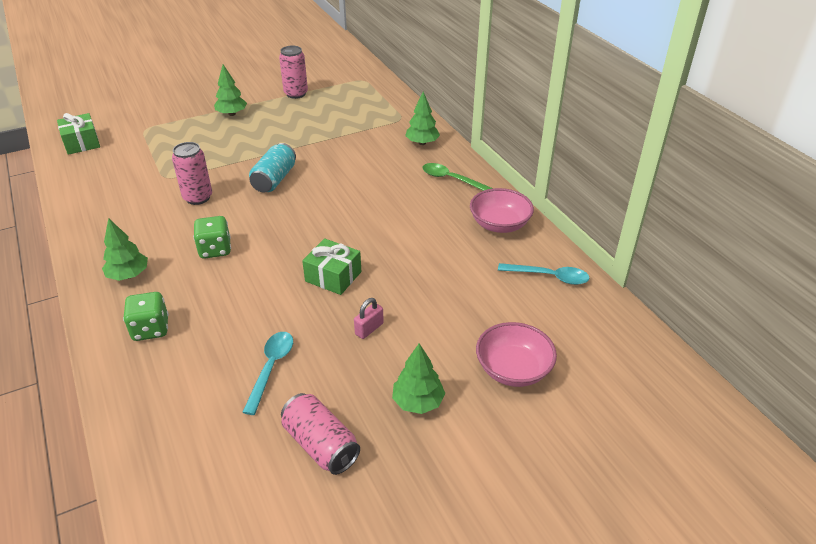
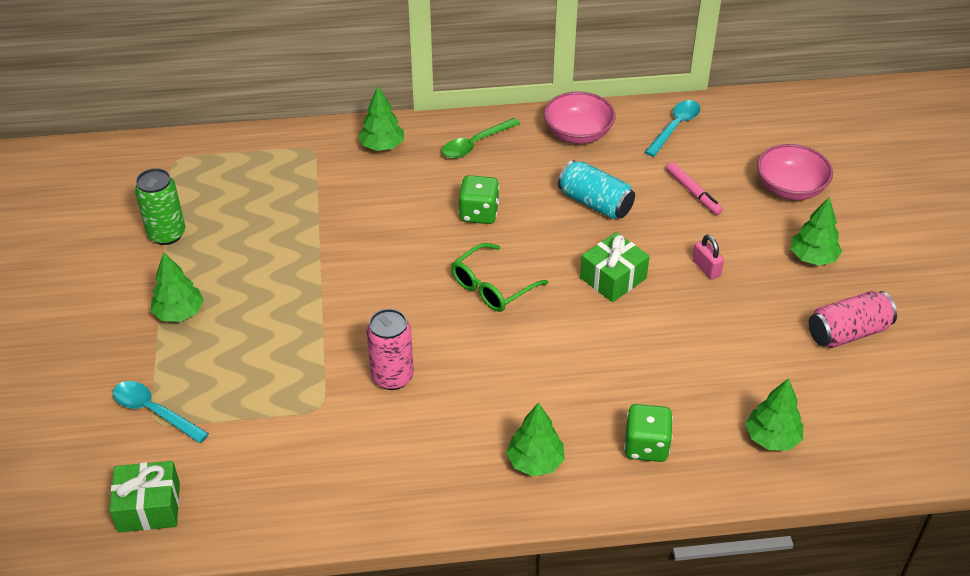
camera: 70 degrees left, 5 degrees up
(170, 406) = (772, 438): none -> green tree
(215, 250) = (519, 372): green dice -> green dice (479, 213)
(271, 368) = (740, 351): turquoise spoon -> turquoise spoon (153, 411)
(274, 179) = (390, 294): turquoise can -> turquoise can (595, 203)
(296, 94) = (167, 234): pink can -> green can
(298, 219) = (492, 287): none -> green glasses
(465, 303) = (693, 192): none -> pink marker

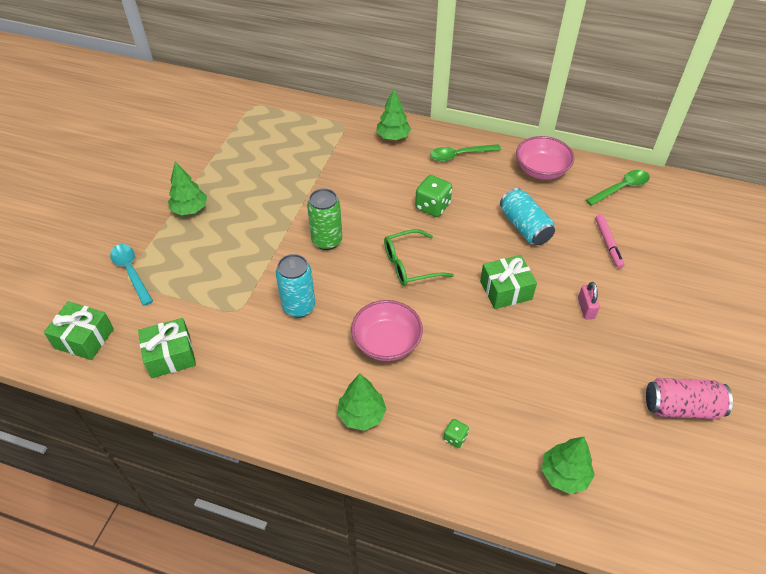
camera: 25 degrees right, 5 degrees up
(167, 234) = (216, 153): green can -> green can (327, 241)
(273, 485) = (170, 355): none -> green gift
(392, 377) = (299, 307): pink can -> turquoise can
(646, 446) = (455, 438): green dice -> green dice, size x0.53
(675, 127) = (621, 188): turquoise spoon -> green spoon
(790, 188) = (693, 266): pink bowl -> pink bowl (386, 342)
(812, 258) = (683, 331): green tree -> none

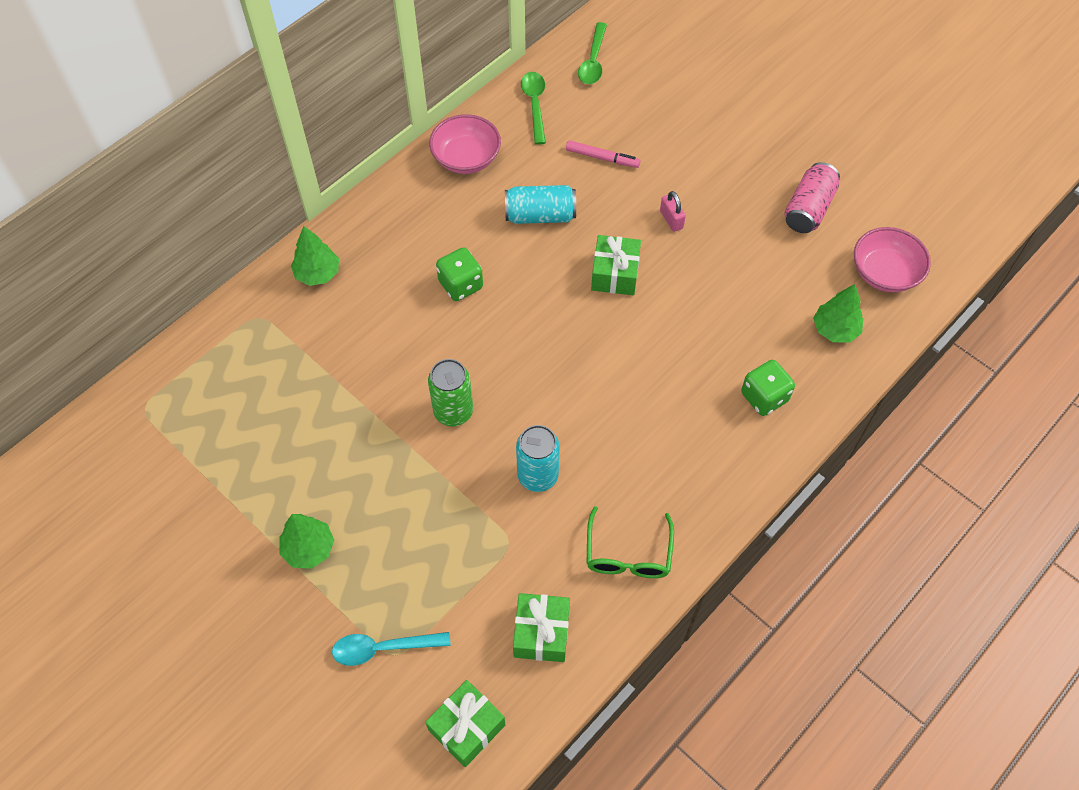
camera: 65 degrees left, 10 degrees up
(362, 415) = (705, 466): green tree -> none
(386, 342) = (628, 409): pink bowl -> pink bowl (885, 273)
(410, 265) = (535, 344): green glasses -> green glasses (628, 554)
(455, 438) = (764, 397): green dice -> green dice, size x1.88
(459, 155) = (394, 221): green spoon -> green spoon (593, 61)
(586, 308) = (671, 219): pink padlock -> pink padlock turned 45 degrees clockwise

